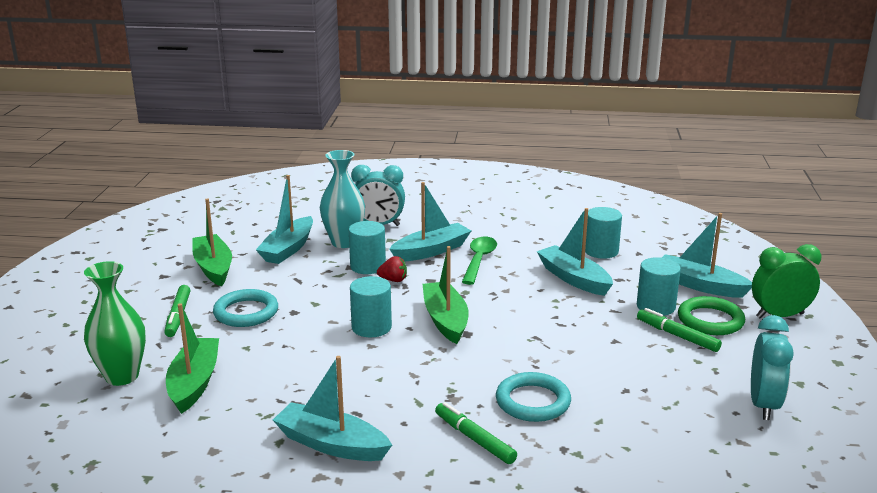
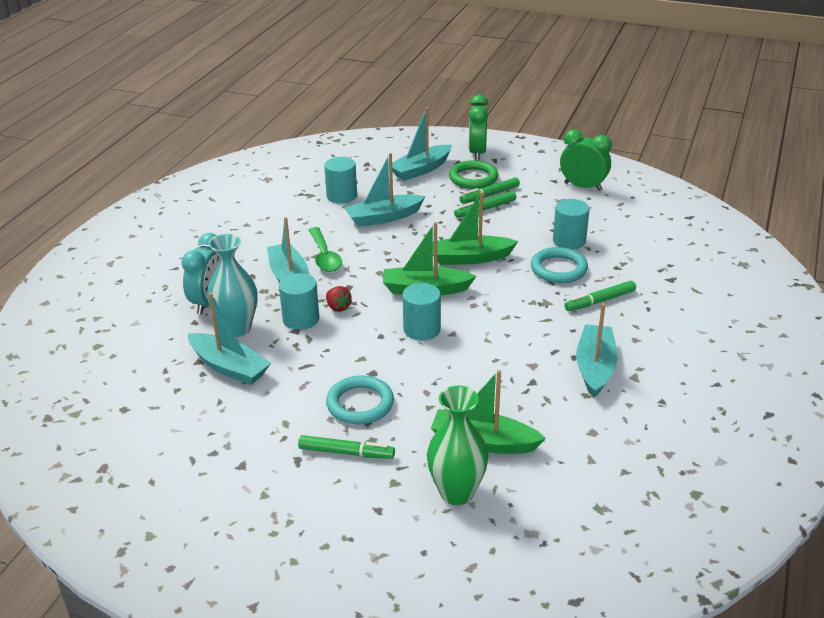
camera: 75 degrees left, 10 degrees up
(213, 267) = (243, 424): green boat -> green boat (470, 258)
(331, 444) = (595, 368): turquoise boat -> turquoise boat turned 150 degrees clockwise
(393, 280) = (338, 307): red strawberry -> red strawberry turned 120 degrees clockwise
(479, 260) = (324, 256): green spoon -> green spoon turned 135 degrees counterclockwise
(640, 336) = (485, 209): none -> green marker
(656, 306) = (444, 193): turquoise cylinder -> turquoise cylinder (569, 241)
(763, 405) = (583, 187): turquoise clock -> green clock

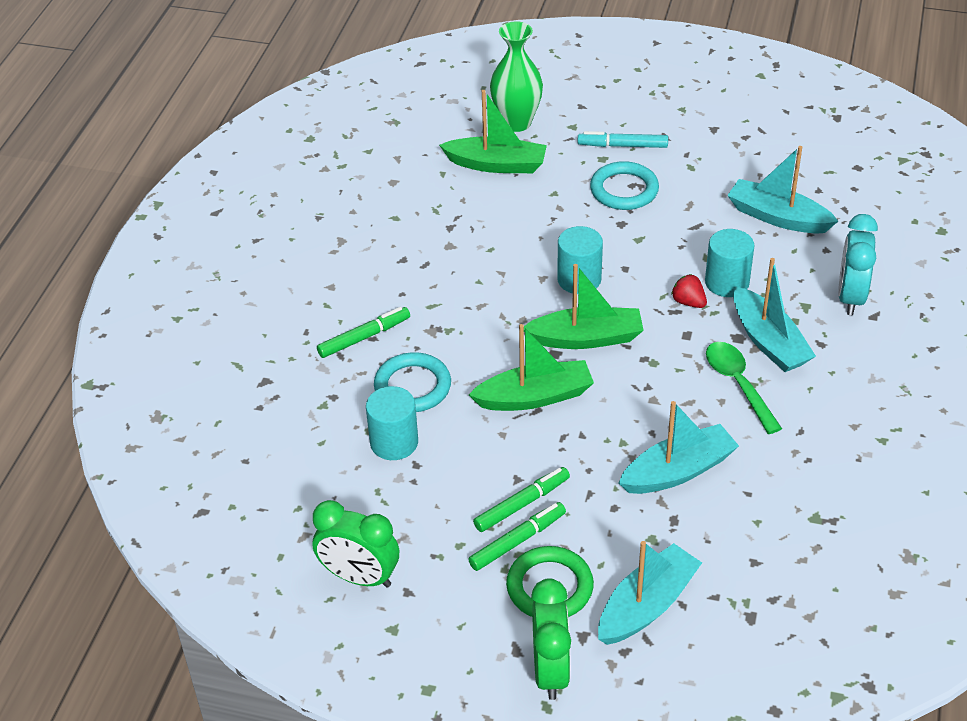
camera: 175 degrees right, 10 degrees up
(237, 328) = (796, 264): turquoise vase -> none
(341, 196) = (762, 519): turquoise cylinder -> none
(346, 453) = (622, 145): green marker -> turquoise marker
(595, 368) = (382, 247): turquoise boat -> none

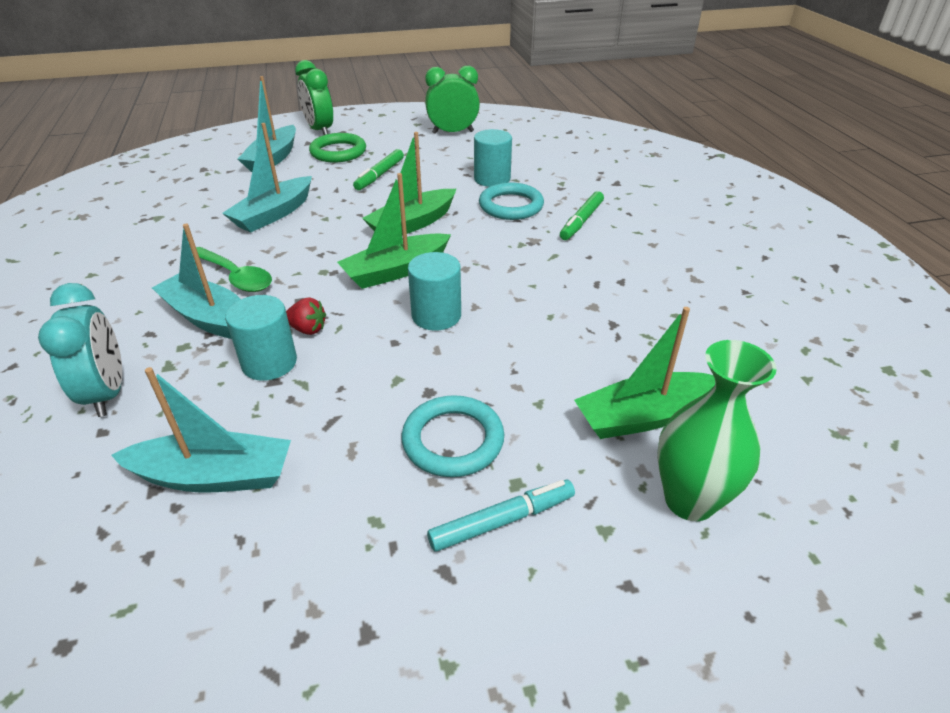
camera: 150 degrees right, 5 degrees down
(517, 541) = (371, 162): green marker -> none

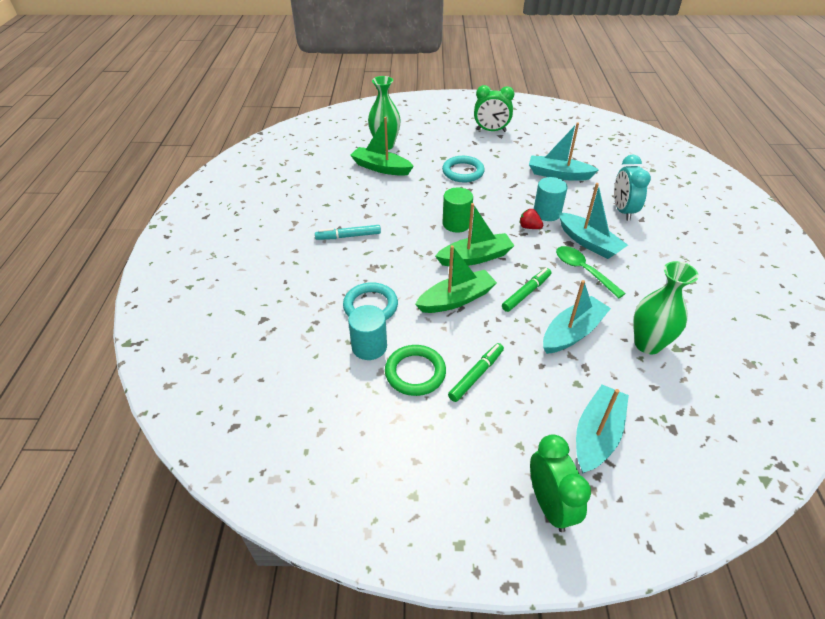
camera: 165 degrees left, 5 degrees up
(189, 216) = (647, 344): none -> green vase
(338, 152) = (521, 435): green ring -> green ring (415, 372)
(436, 315) = (456, 224): turquoise cylinder -> green cylinder
(453, 132) = (374, 456): green clock -> green clock (491, 130)
(502, 521) = (452, 149): turquoise marker -> turquoise marker (348, 236)
(581, 221) = (327, 279): green marker -> green marker (526, 293)
(643, 417) = (381, 168): green boat -> green boat turned 150 degrees counterclockwise

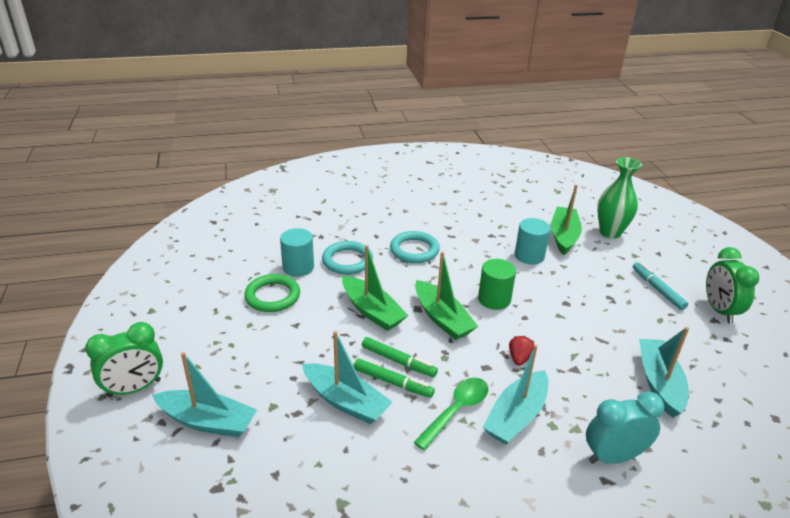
camera: 75 degrees right, 10 degrees down
(348, 236) = (438, 234): turquoise marker -> turquoise marker (657, 289)
(463, 172) = (600, 295): turquoise ring -> turquoise ring (414, 250)
(476, 375) = (274, 333): green marker -> green marker (393, 382)
(547, 213) = (559, 373): turquoise cylinder -> turquoise cylinder (529, 256)
(647, 344) = (342, 472): green vase -> none

